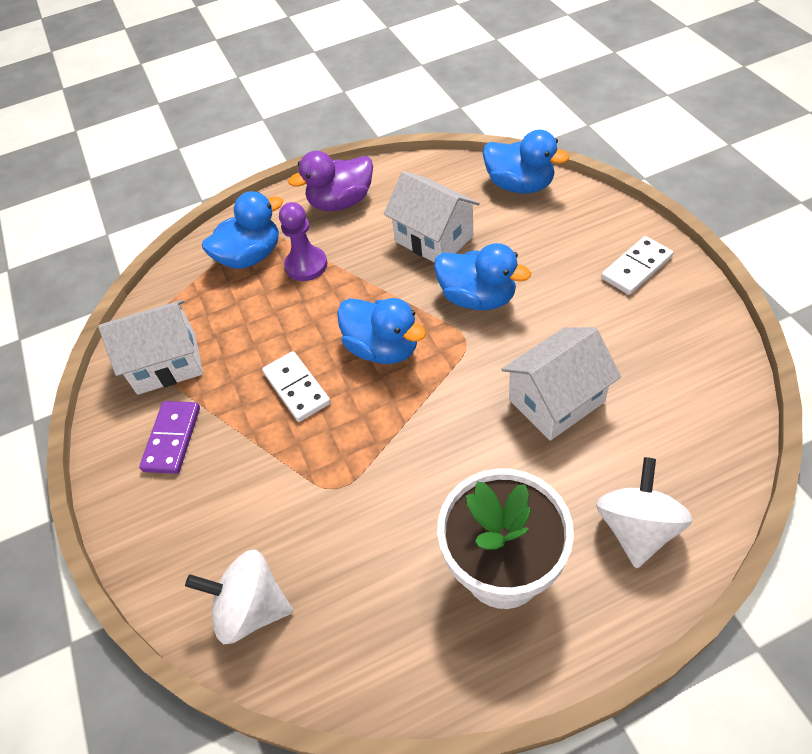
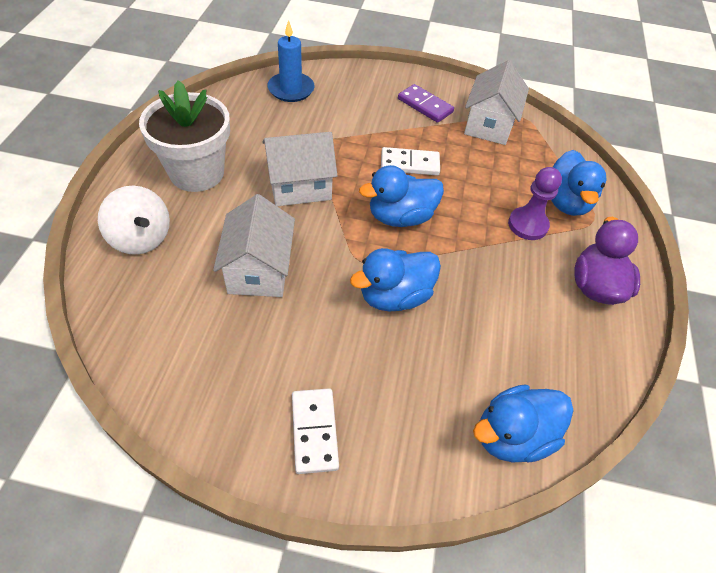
camera: 115 degrees right, 0 degrees up
(251, 608) = (291, 89): white spinning top -> blue candle
(434, 239) = (490, 315): white house -> white house (300, 186)

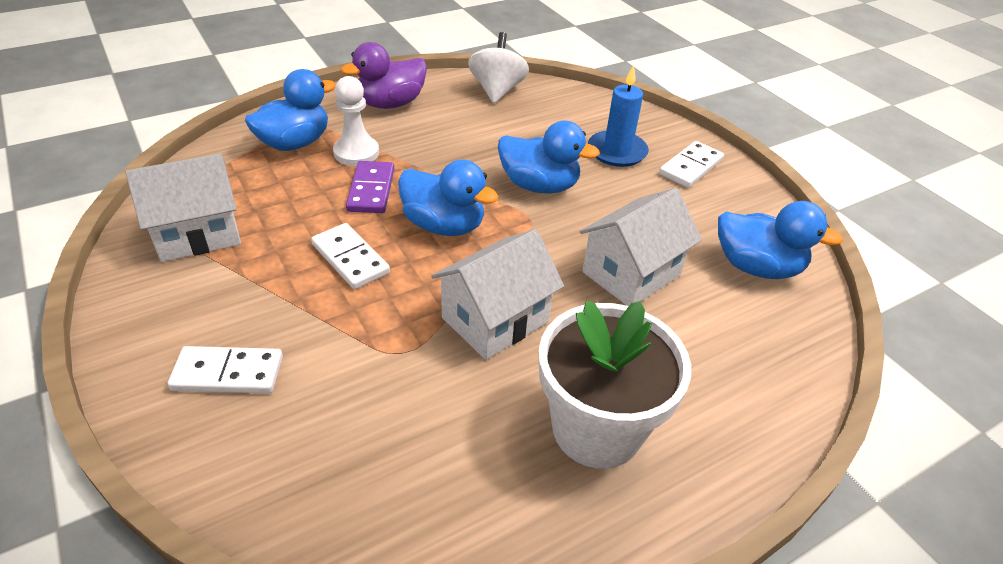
camera: 130 degrees left, 10 degrees down
(141, 238) = (733, 387): white spinning top -> white spinning top (497, 90)
(291, 89) = (302, 477): blue candle -> blue candle (617, 151)
(300, 186) = (495, 320): white house -> white house turned 75 degrees counterclockwise
(369, 95) = (228, 373): none -> white domino
(425, 105) = (203, 304): purple domino -> purple domino (371, 190)
(512, 436) = (569, 99): blue duck -> blue duck (756, 267)
(528, 225) = (356, 153): purple pawn -> white pawn

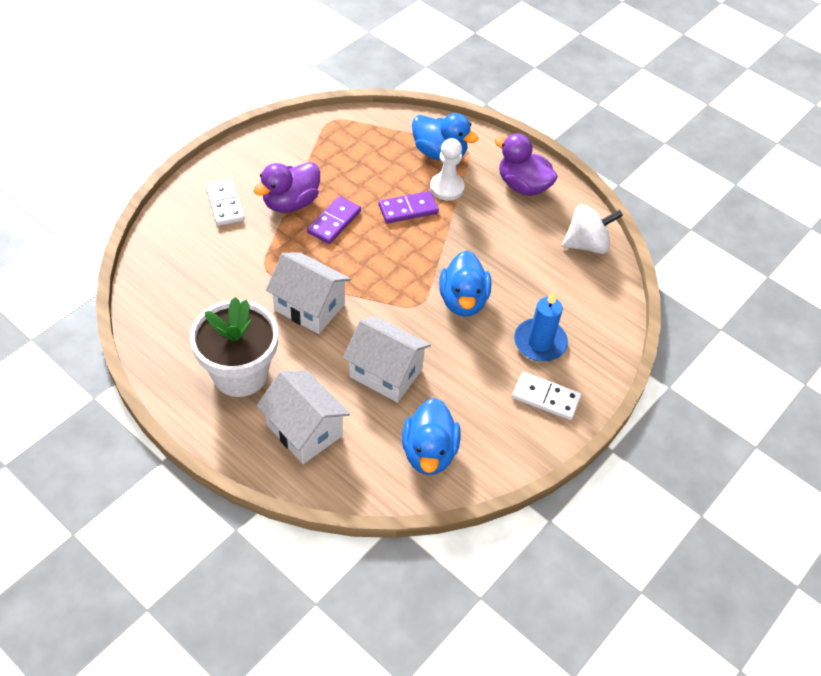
camera: 70 degrees right, 10 degrees up
(198, 234) = (325, 147): white house -> white house (304, 430)
(282, 294) = (291, 203): none -> purple duck
(350, 259) = (334, 222): white domino -> purple domino
(444, 225) = (389, 258): blue duck -> none

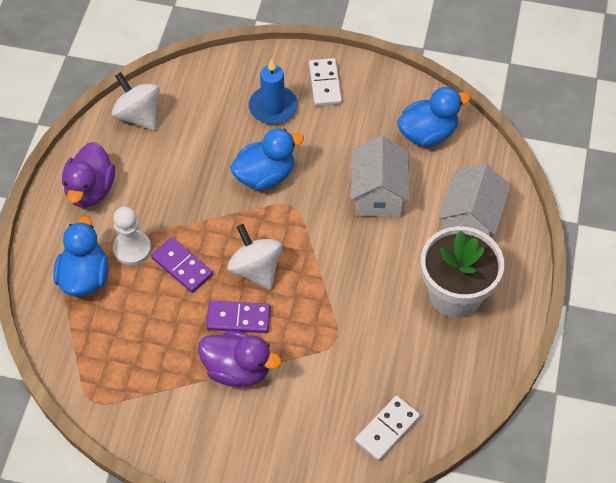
camera: 115 degrees left, 5 degrees up
(224, 204) = (278, 427): white domino -> white domino (387, 429)
(309, 307) = (351, 283): white house -> none
(371, 252) = (256, 269): none -> white spinning top

